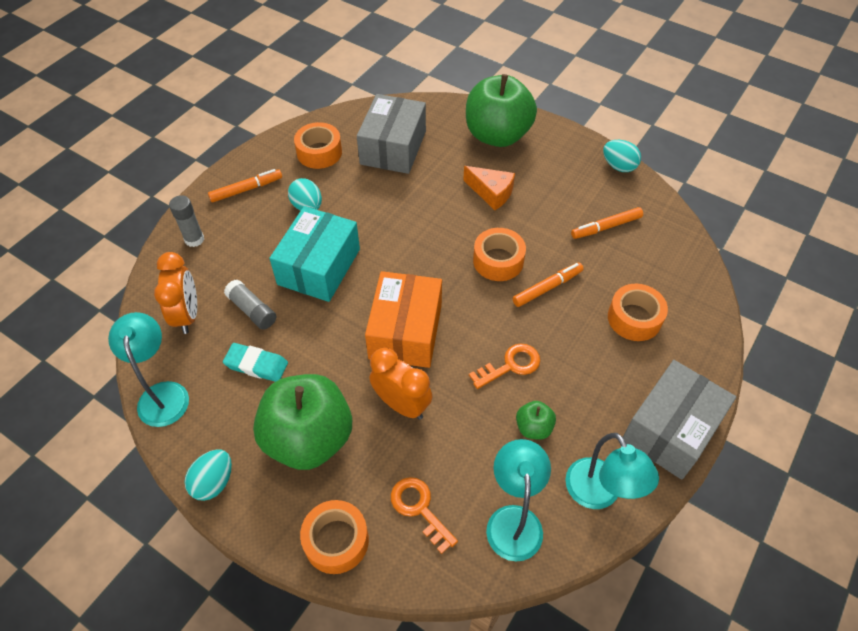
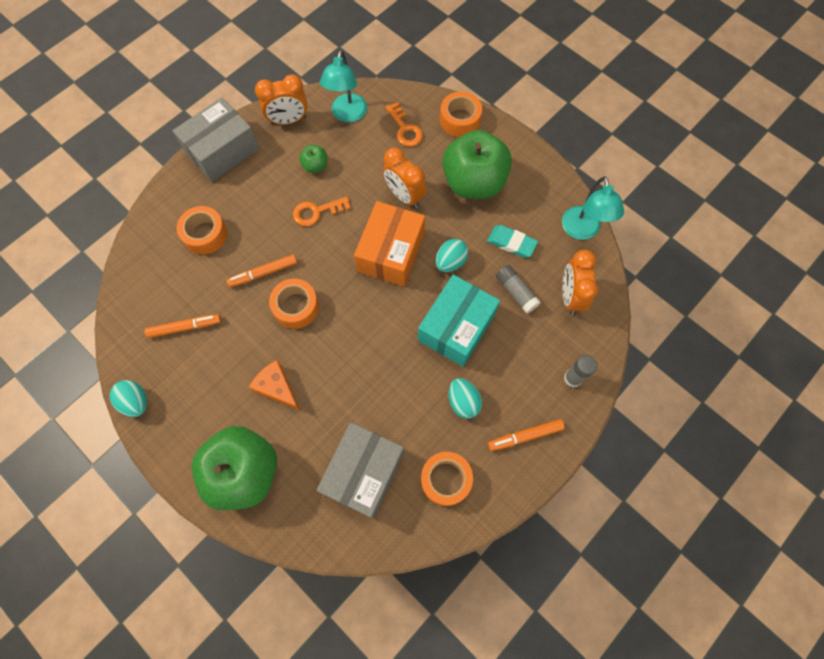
camera: 170 degrees left, 15 degrees up
(213, 482) = (539, 164): turquoise egg -> turquoise egg (450, 262)
(599, 494) = (288, 120): turquoise lamp -> orange clock

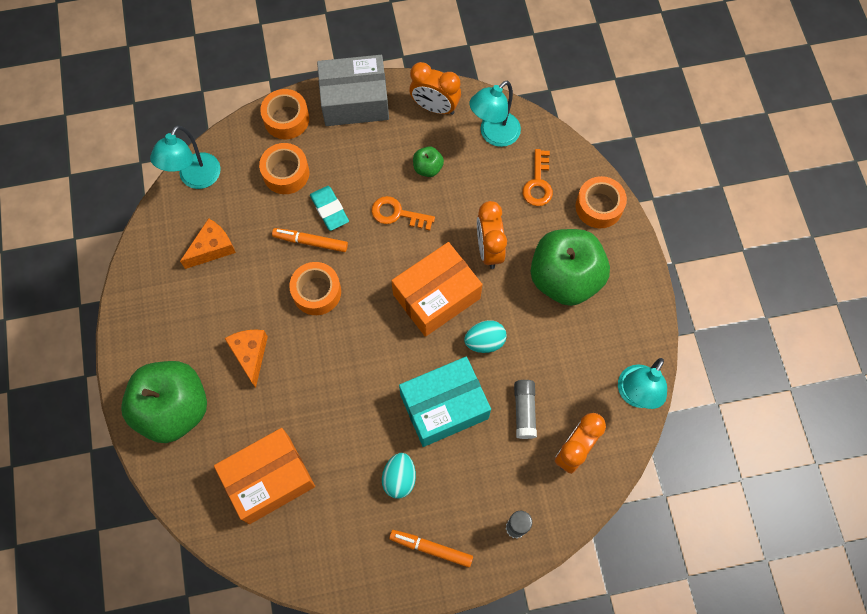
camera: 35 degrees right, 0 degrees up
(131, 283) = (195, 179): none -> turquoise lamp
(136, 402) = (130, 287): turquoise egg -> none
(185, 327) = (212, 248): orange marker -> orange cheese
(363, 473) = (269, 479): grey box -> orange box
(445, 479) = (333, 536): orange tape -> orange tape (286, 119)
(511, 243) = (556, 361): turquoise eraser -> turquoise eraser (329, 210)

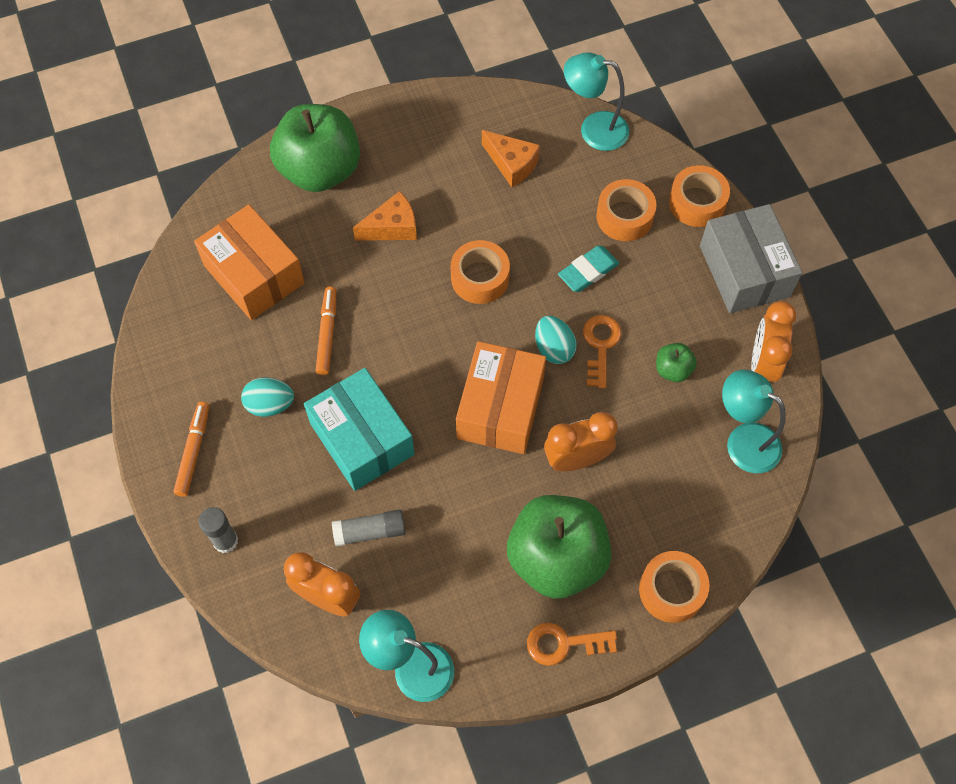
camera: 80 degrees right, 5 degrees down
(310, 242) = (541, 259): orange marker -> orange marker (327, 334)
(436, 296) = (500, 408): orange box -> orange box turned 60 degrees clockwise
(484, 341) = (452, 472): turquoise egg -> turquoise egg (554, 348)
(538, 183) = (686, 507): orange key -> orange key (563, 643)

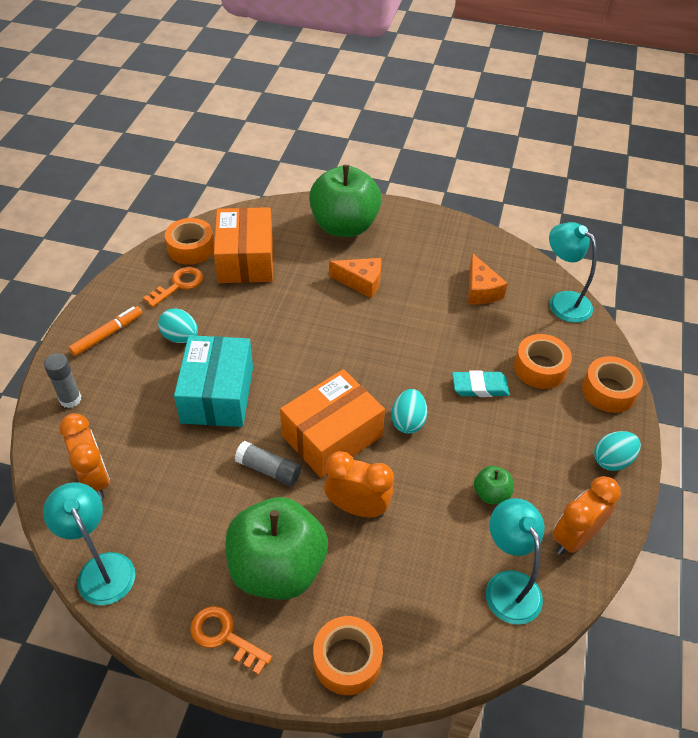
camera: 35 degrees right, 15 degrees down
(327, 334) = (257, 318): orange marker -> none
(370, 531) = (165, 456): grey glue stick -> grey glue stick (269, 470)
(480, 278) = (394, 345): orange tape -> orange tape (191, 248)
(600, 345) = (446, 441): orange key -> orange key (179, 285)
(744, 271) = (612, 460): grey box -> turquoise egg

